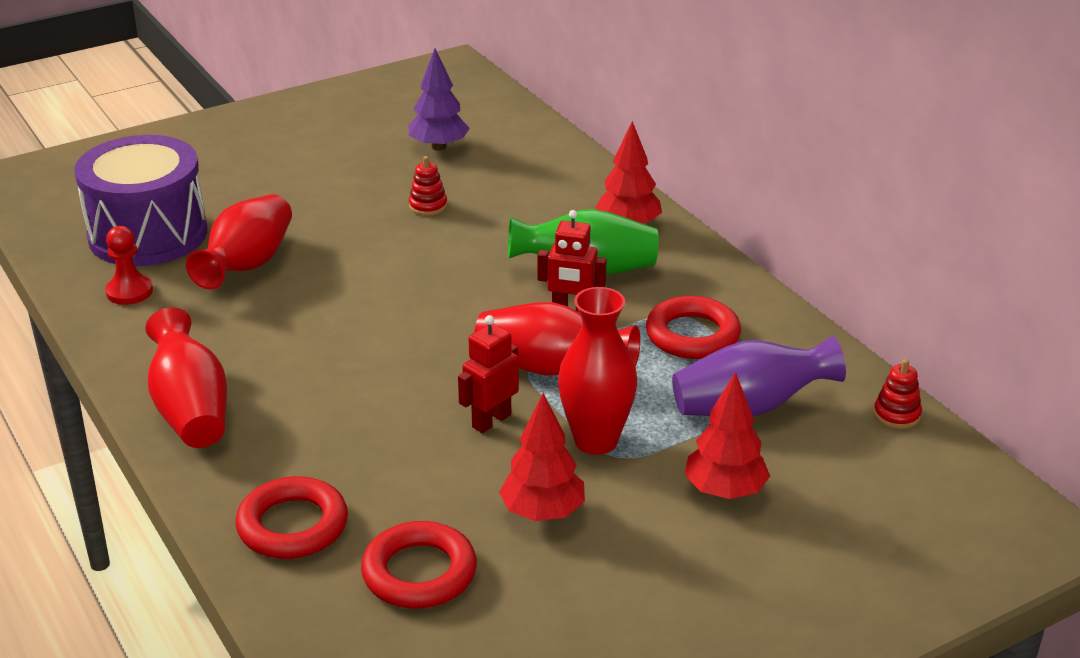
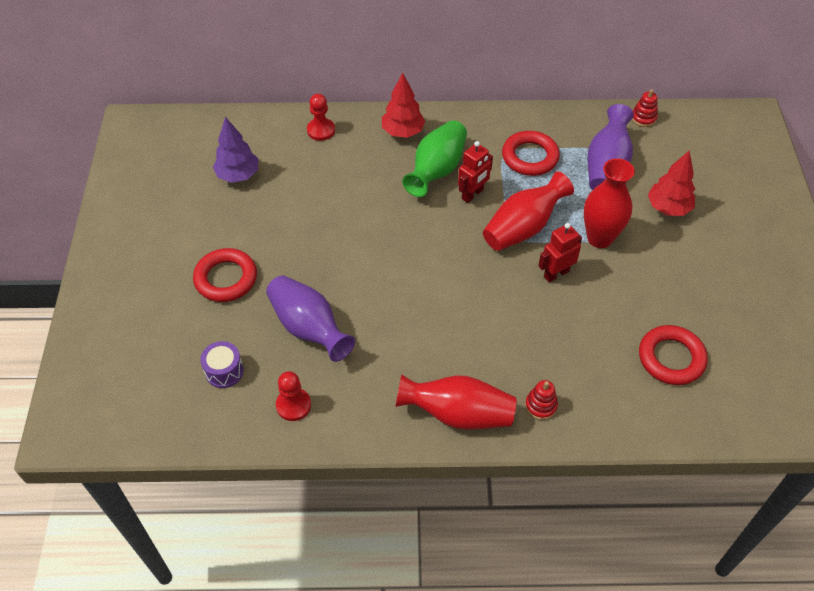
camera: 60 degrees left, 20 degrees up
(148, 234) = (224, 371): purple drum -> purple drum, size x0.41
(247, 265) = (309, 328): red vase -> purple vase
(292, 526) = (602, 401): red ring -> red ring (226, 278)
(428, 206) = (308, 210): red stacking toy -> red stacking toy (541, 406)
(491, 421) = (556, 274): red robot -> red robot turned 75 degrees clockwise
(542, 512) = (648, 286): red tree -> none
(566, 171) = (321, 130): none -> red pawn

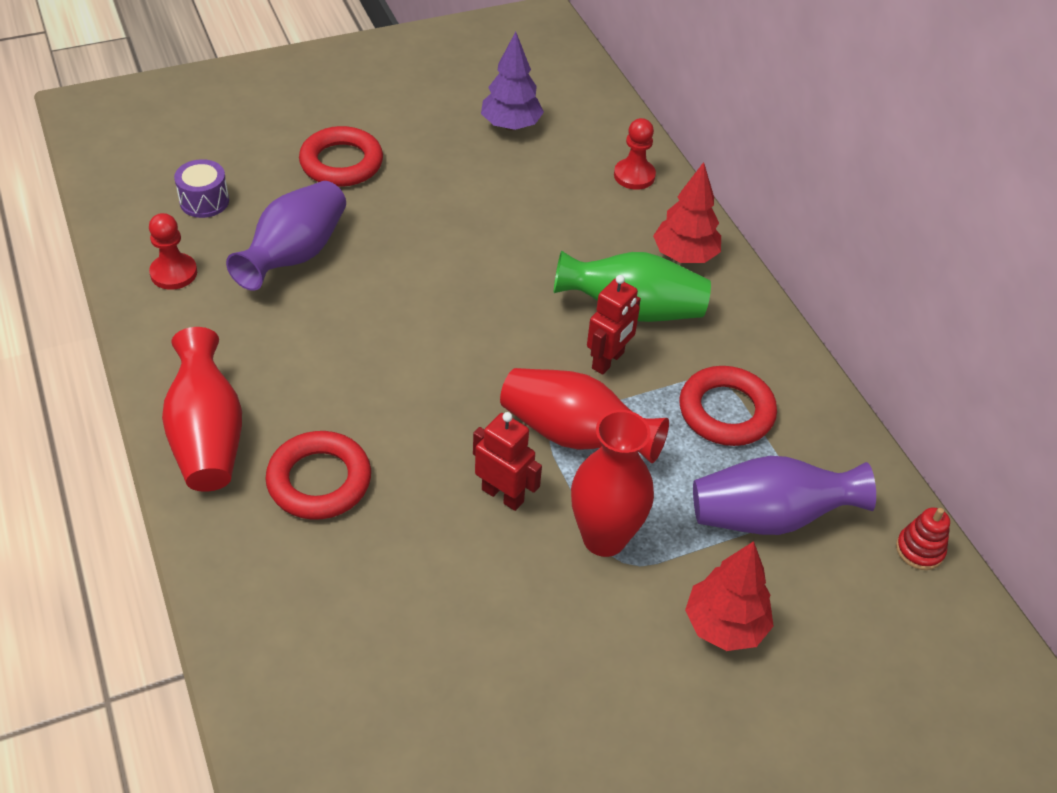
camera: 65 degrees right, 5 degrees down
(472, 194) = (608, 361): red robot -> red robot turned 75 degrees counterclockwise
(541, 406) = (249, 527): red stacking toy -> none
(671, 358) = (397, 686): red ring -> red ring (319, 481)

